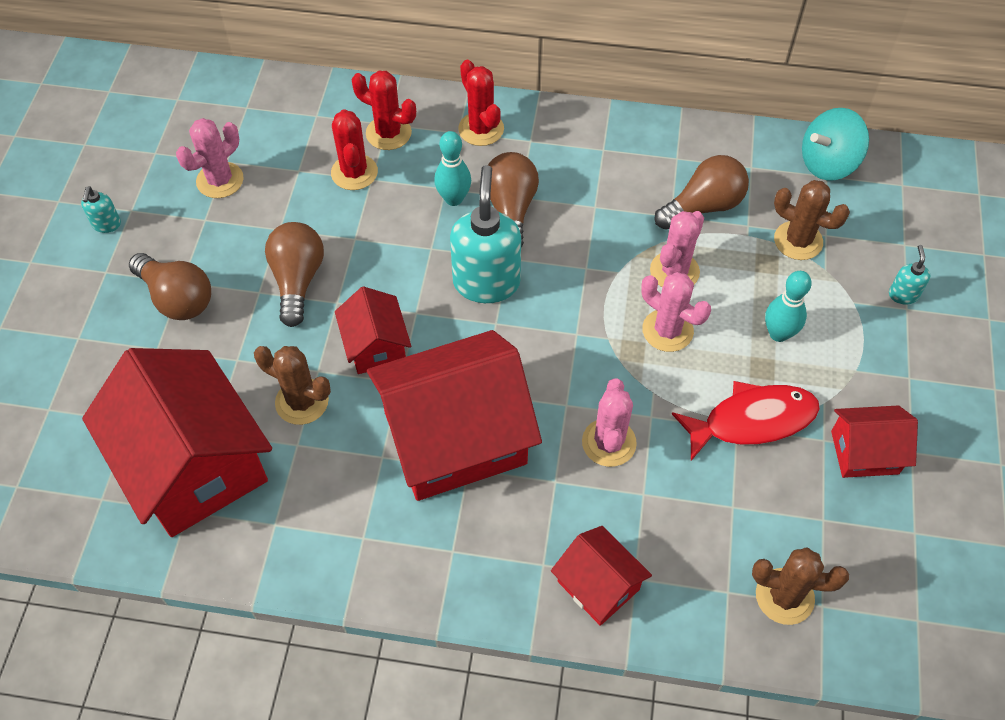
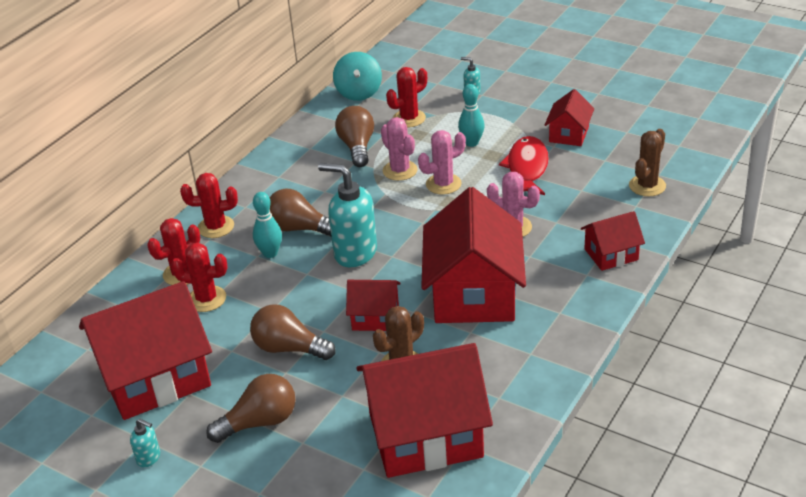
camera: 65 degrees left, 20 degrees down
(220, 180) = (155, 377): pink cactus -> red house
(798, 241) = (409, 118): brown cactus -> red cactus

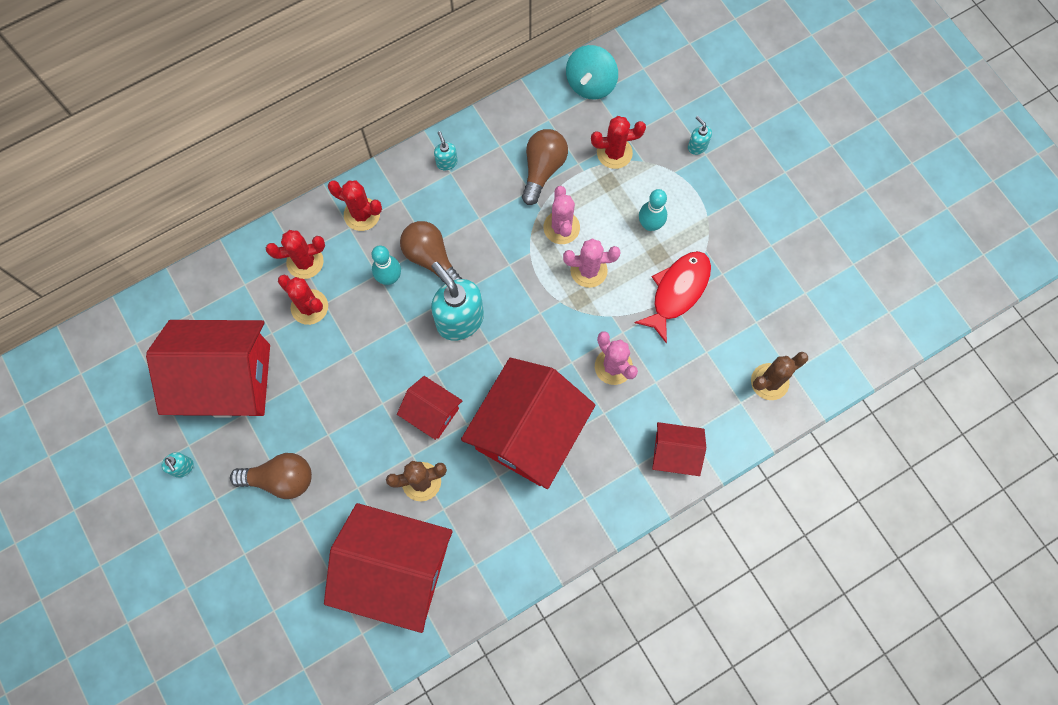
camera: 25 degrees right, 35 degrees up
(270, 172) = (446, 162): none -> turquoise soap dispenser
(289, 348) = (344, 408): brown light bulb -> none
(569, 134) = (748, 264): red house -> none

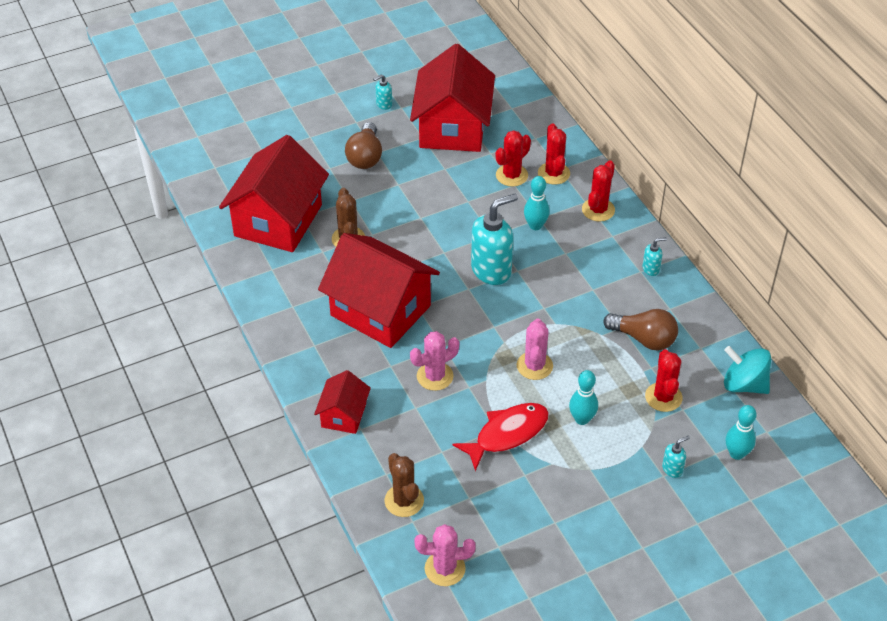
camera: 95 degrees right, 25 degrees down
(431, 258) = (552, 254): brown light bulb -> none
(432, 412) = (407, 248): red house -> none
(561, 227) = (580, 348): pink cactus -> pink cactus (445, 569)
(672, 93) = (736, 454): none -> turquoise bowling pin
(677, 292) = (507, 434): red fish -> red fish turned 75 degrees counterclockwise

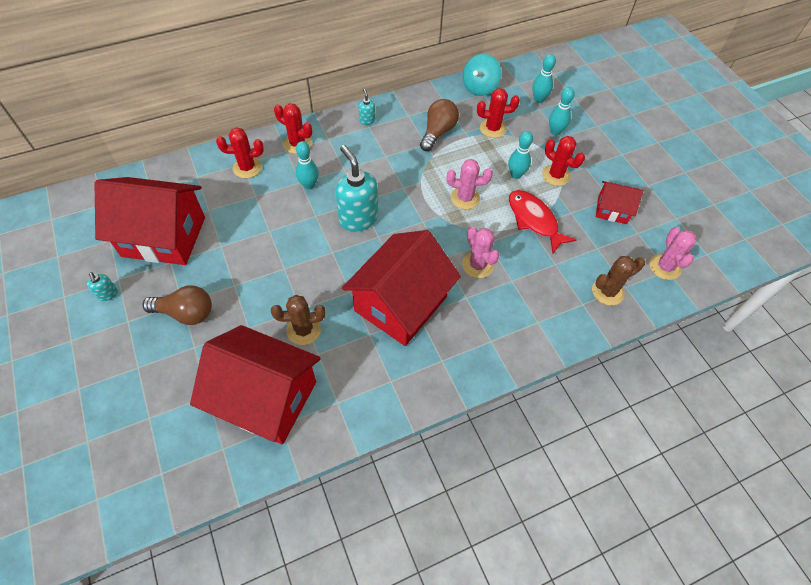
camera: 90 degrees left, 10 degrees up
(343, 415) = (524, 335): red house -> red house (612, 210)
(511, 175) = (243, 196): red cactus -> red cactus (556, 175)
(672, 469) = (555, 131): turquoise soap dispenser -> turquoise bowling pin

